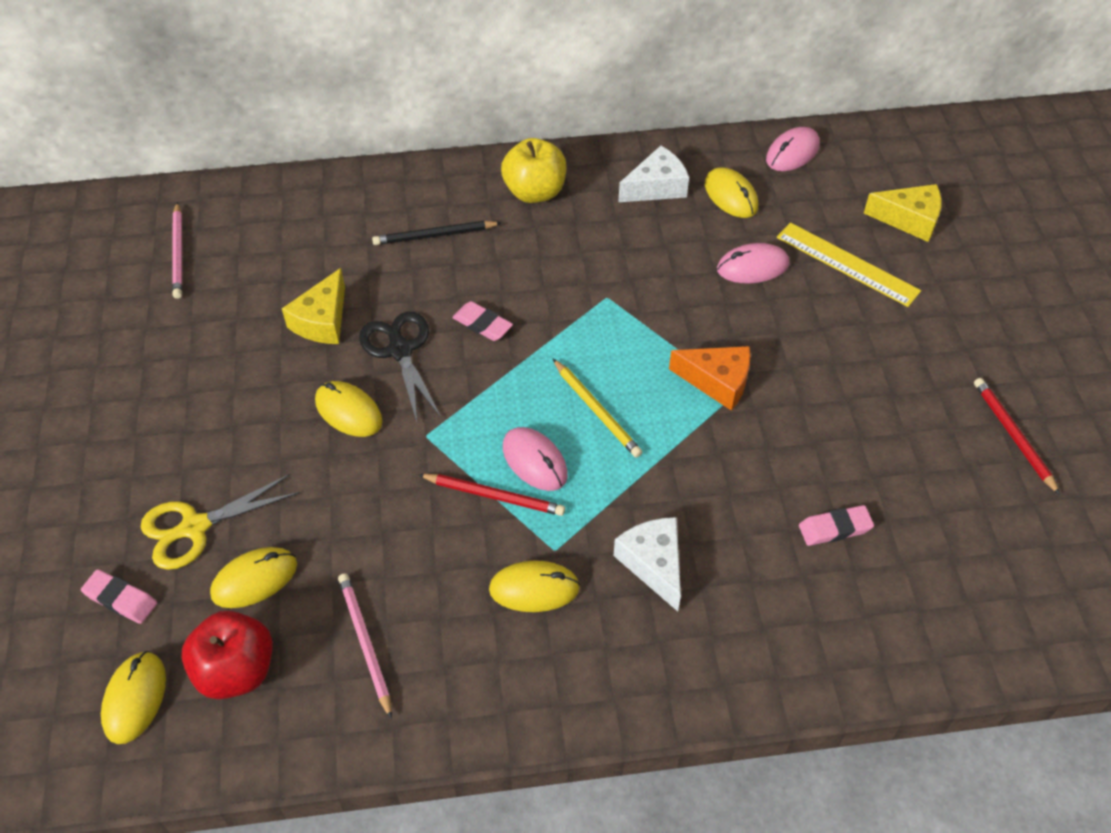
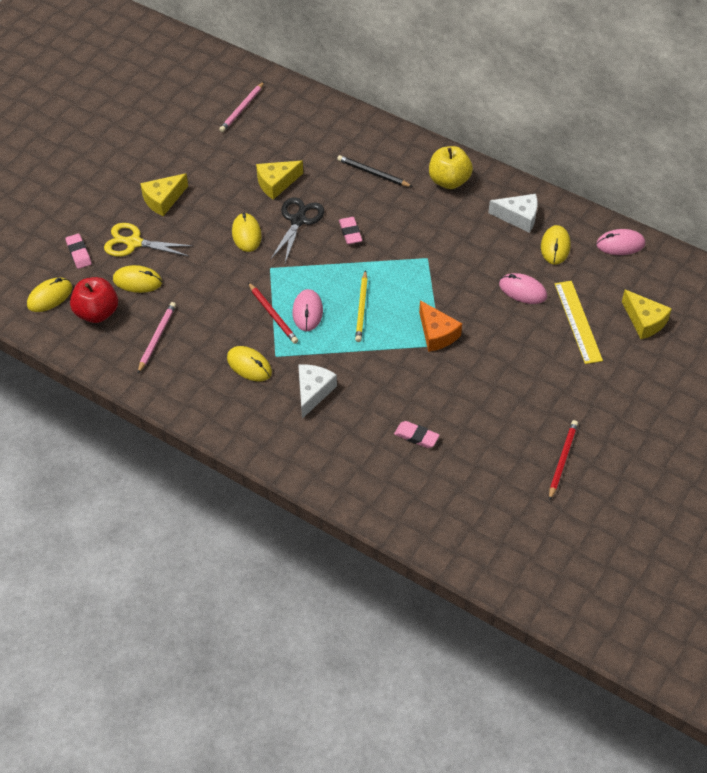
camera: 40 degrees right, 0 degrees up
(181, 439) = (163, 200): none -> yellow cheese

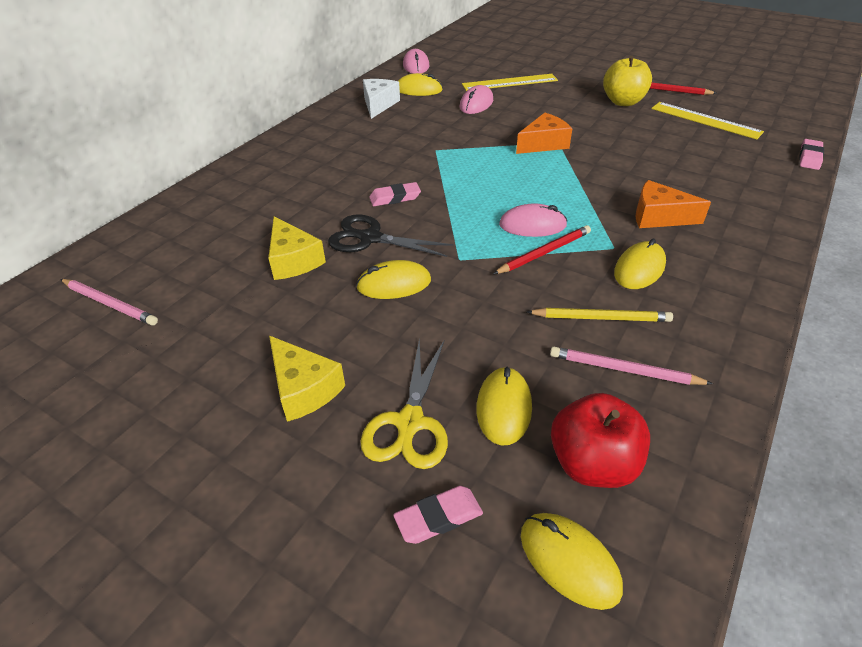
camera: 90 degrees left, 10 degrees down
(313, 392) = (659, 217): white cheese -> orange cheese
(362, 308) = (518, 187): yellow pencil -> yellow pencil (601, 318)
(373, 173) = (294, 184): black pencil -> none
(416, 436) = (684, 153): pink eraser -> pink eraser (809, 157)
(449, 181) = (319, 138): yellow apple -> yellow apple (623, 102)
(487, 474) = (705, 120): none -> yellow ruler
(644, 321) = (503, 59): yellow cheese -> none

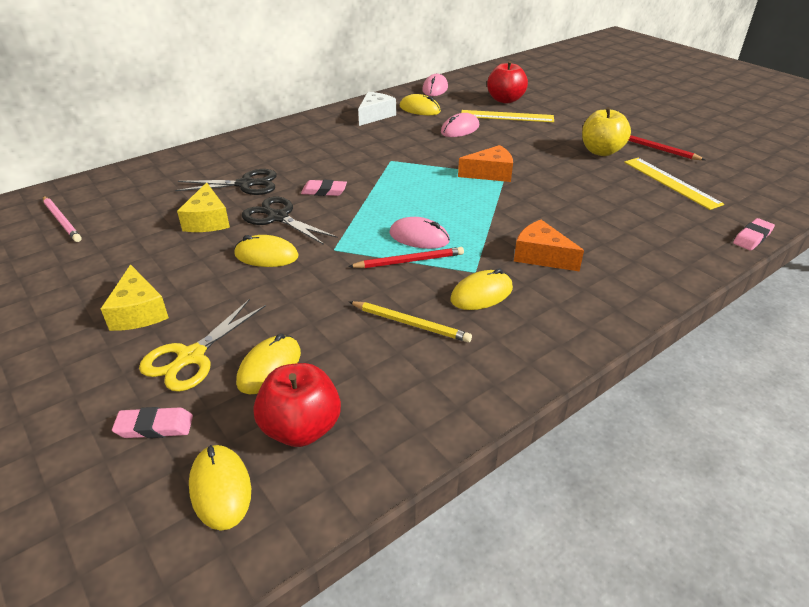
camera: 20 degrees right, 5 degrees down
(301, 209) = (245, 184): none -> black scissors
(494, 66) = (505, 100): none -> red apple
(624, 370) = (392, 368): pink pencil -> none

